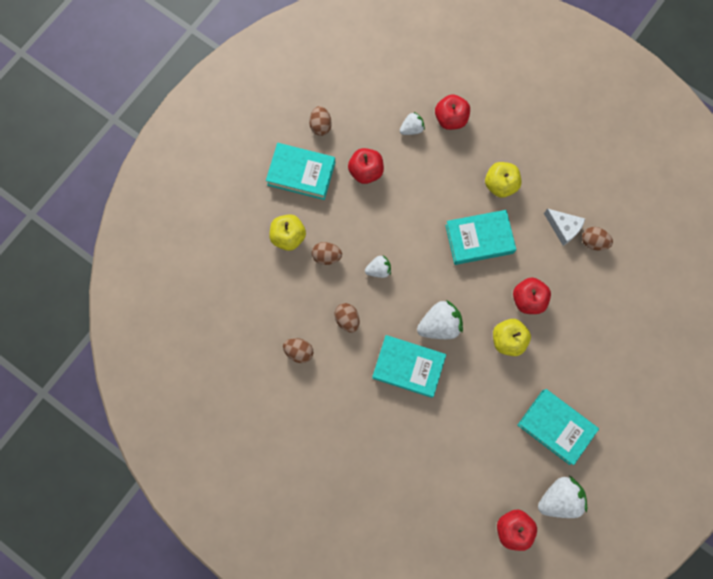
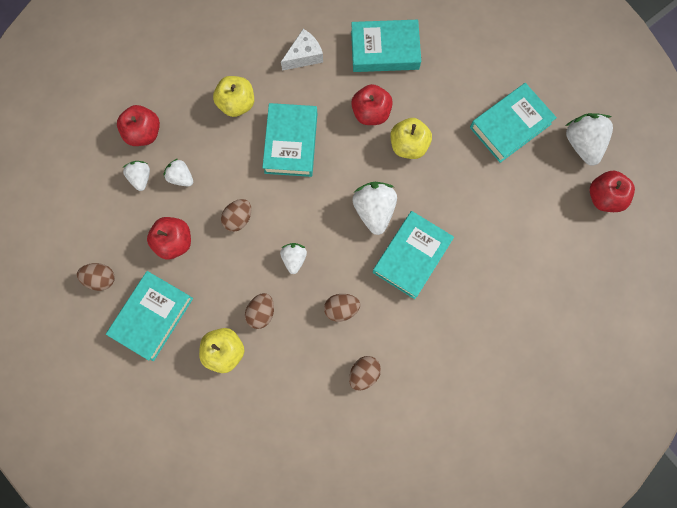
camera: 75 degrees left, 0 degrees up
(421, 160) = (181, 177): none -> white strawberry
(593, 242) = (327, 32): brown egg -> brown egg (238, 218)
(593, 296) = (385, 50): none -> turquoise book

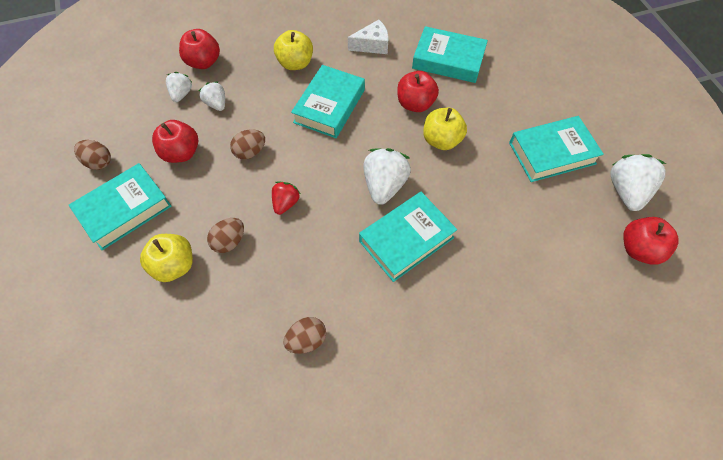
camera: 20 degrees right, 15 degrees down
(294, 259) = (286, 203): white strawberry -> red strawberry
(341, 309) = (311, 265): brown egg -> none

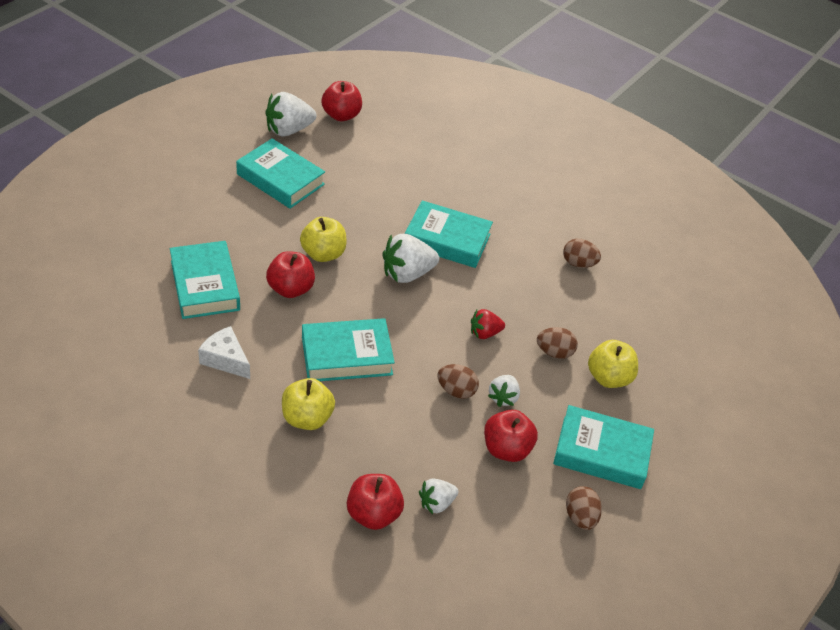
camera: 130 degrees left, 15 degrees down
(216, 104) = (423, 458): white strawberry -> white strawberry (503, 397)

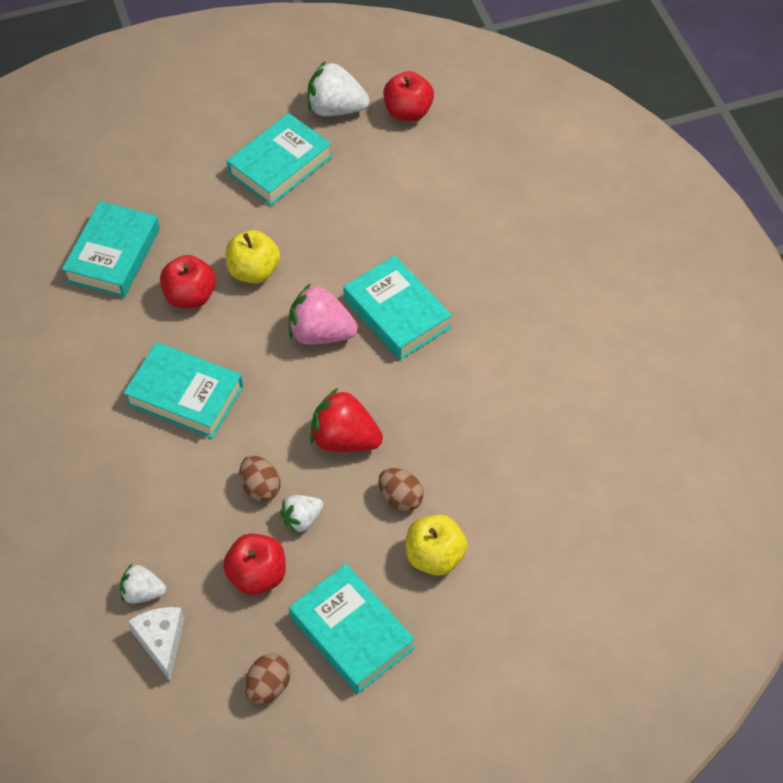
camera: 40 degrees right, 10 degrees up
(225, 360) = (71, 344): white cheese -> white cheese (161, 641)
(280, 179) = (280, 165): turquoise book -> turquoise book turned 60 degrees clockwise
(307, 418) = (96, 442): yellow apple -> none
(373, 514) = (77, 570): red apple -> none
(407, 274) = (320, 333): white strawberry -> pink strawberry
(484, 333) = (344, 439): red strawberry -> red strawberry, size x1.70
(578, 263) = (522, 408): brown egg -> none

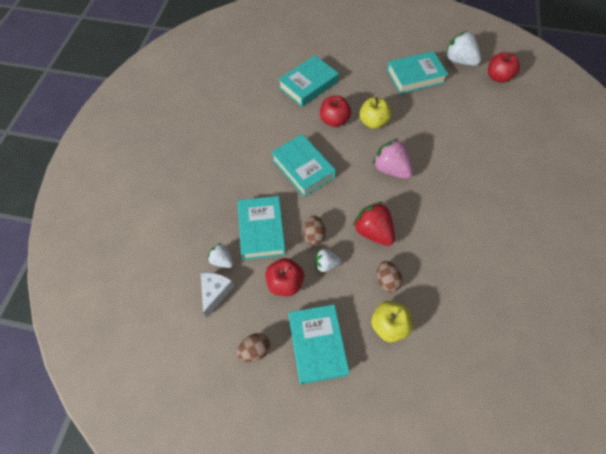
camera: 30 degrees right, 5 degrees up
(397, 313) = (438, 177): turquoise book -> turquoise book (262, 230)

